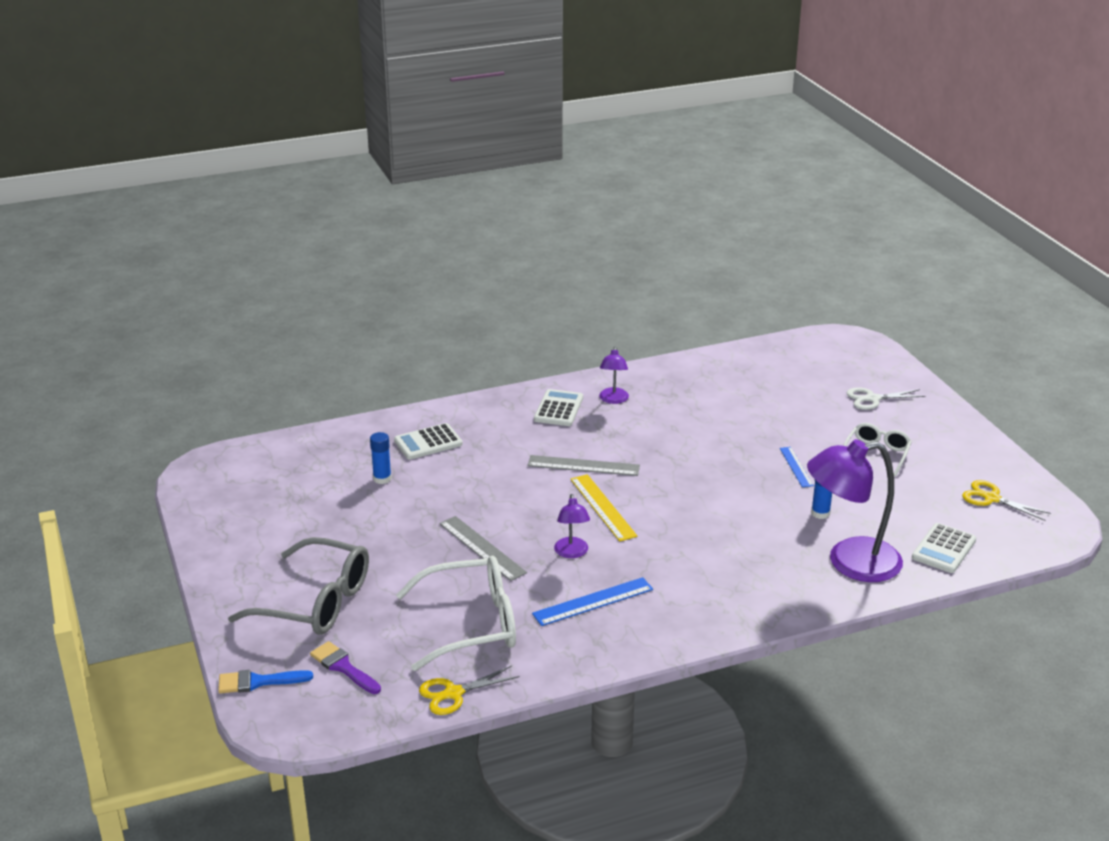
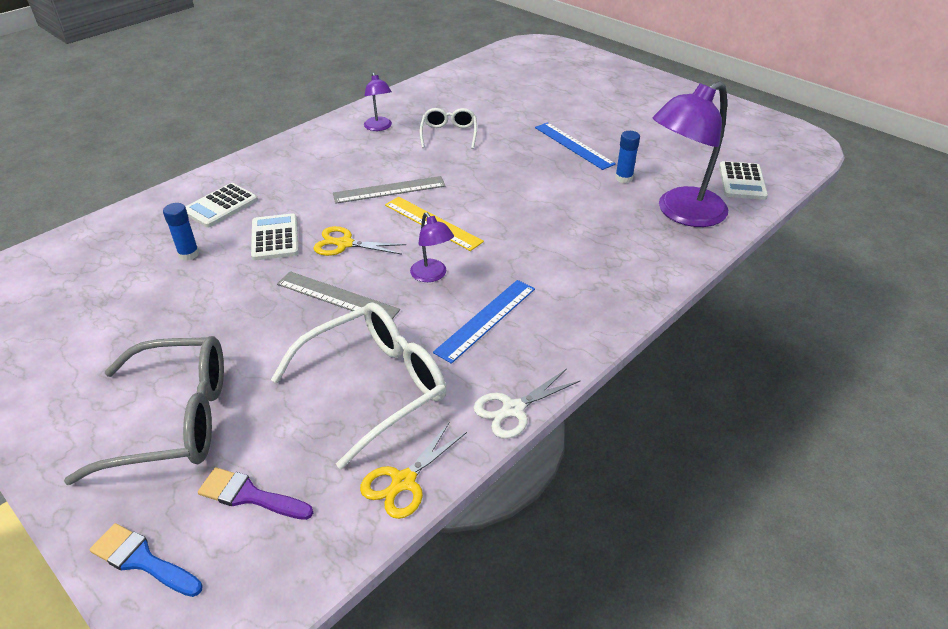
camera: 25 degrees left, 10 degrees up
(258, 682) = (142, 560): blue brush -> blue brush turned 60 degrees clockwise
(558, 409) = (334, 146): white calculator -> white calculator (275, 238)
(796, 467) = (573, 145): blue ruler -> blue ruler, size x1.58
(872, 399) = (589, 81): white scissors -> white scissors (513, 409)
(876, 454) = (627, 120): white glasses -> white glasses (449, 134)
(991, 498) = (739, 133): yellow scissors -> yellow scissors (344, 244)

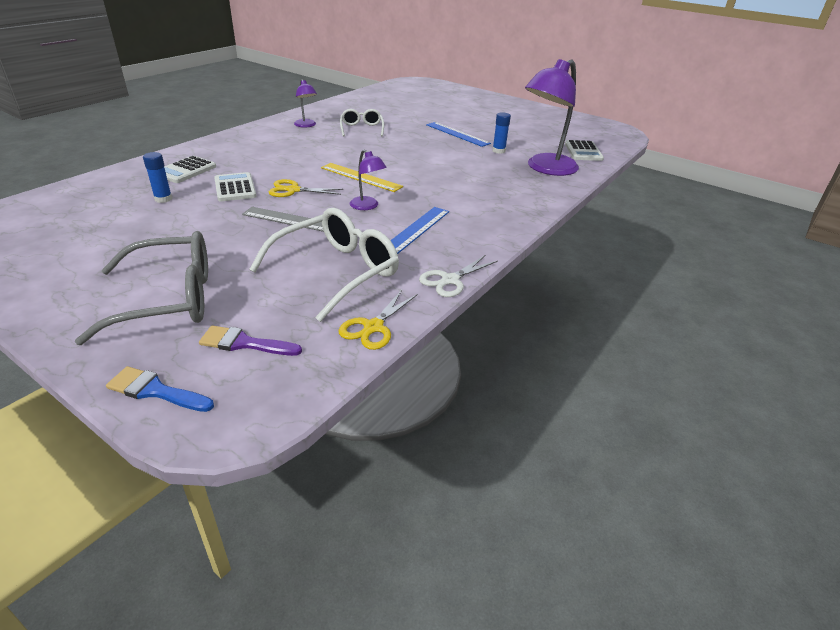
camera: 10 degrees left, 5 degrees down
(389, 190) = (322, 159): grey ruler -> none

